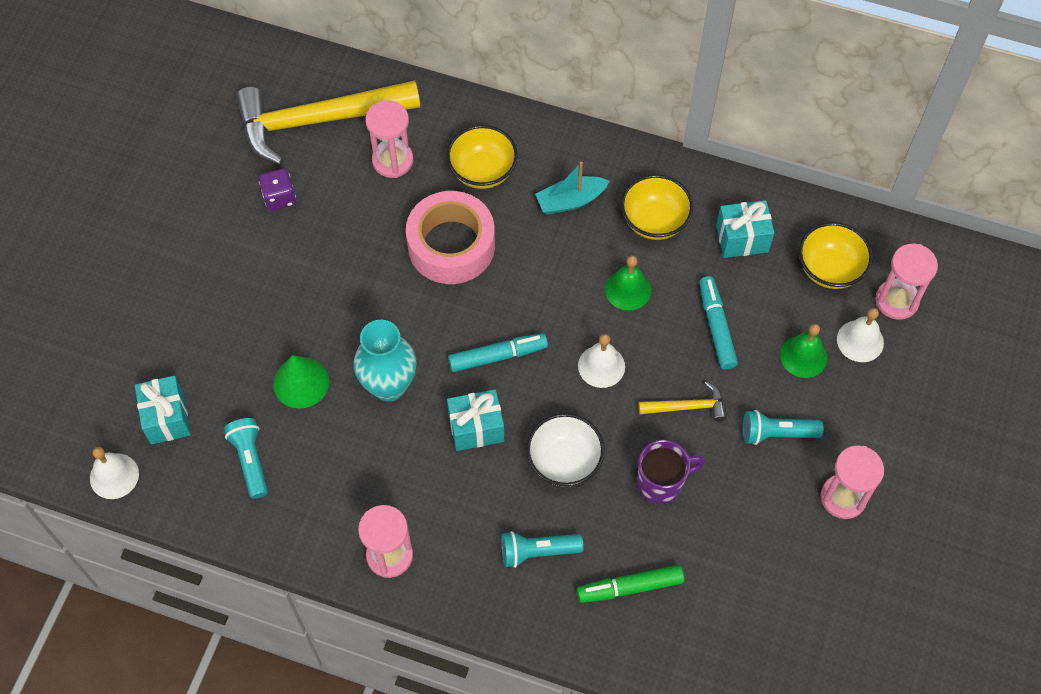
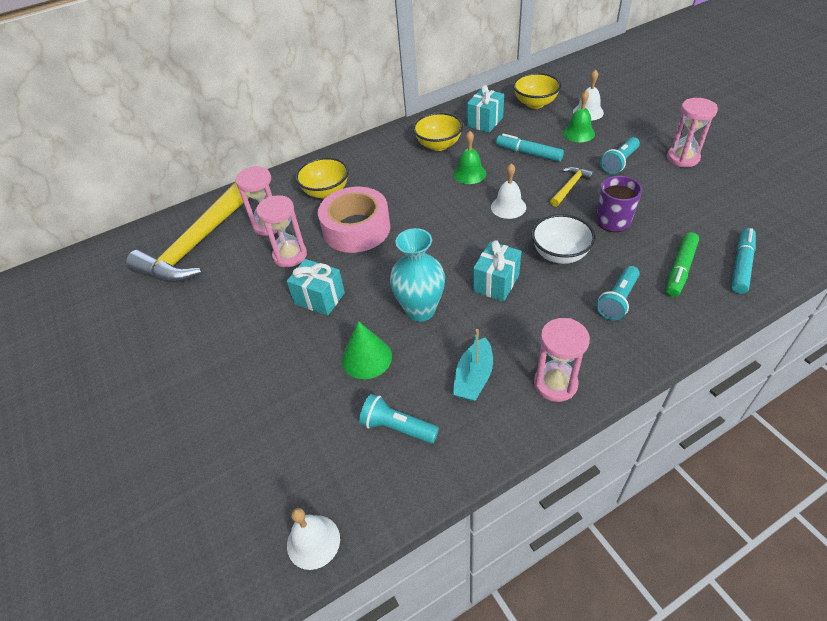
camera: 45 degrees left, 15 degrees down
(167, 418) = (304, 464): turquoise gift -> turquoise gift (319, 298)
(279, 197) = (221, 291): purple dice -> none
(498, 356) = (454, 247): turquoise marker -> turquoise marker (741, 265)
(570, 201) = (388, 168): turquoise boat -> turquoise boat (473, 377)
(896, 301) = (576, 92): pink hourglass -> pink hourglass (290, 255)

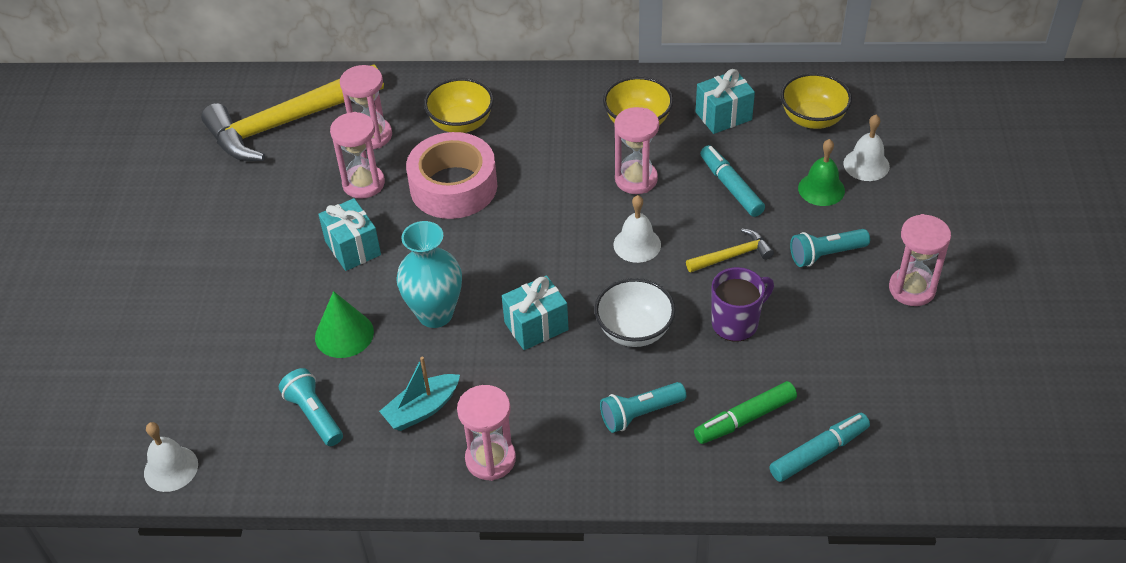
camera: 30 degrees right, 0 degrees up
(469, 173) = (636, 179): green bell -> pink hourglass

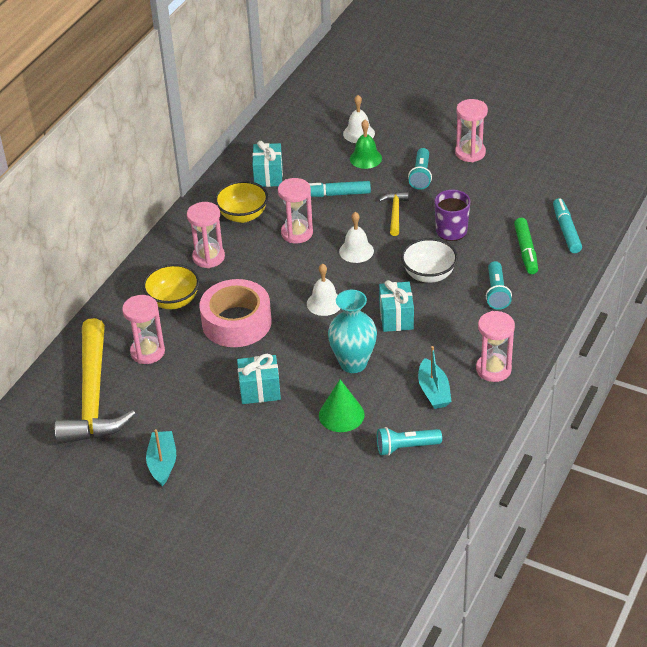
camera: 65 degrees left, 5 degrees down
(171, 468) = (409, 536): white bell -> white bell (324, 303)
(212, 213) = (162, 463): none -> turquoise boat
(363, 184) = (197, 369): pink hourglass -> pink hourglass (208, 257)
(812, 119) = (302, 140): yellow bowl -> none

